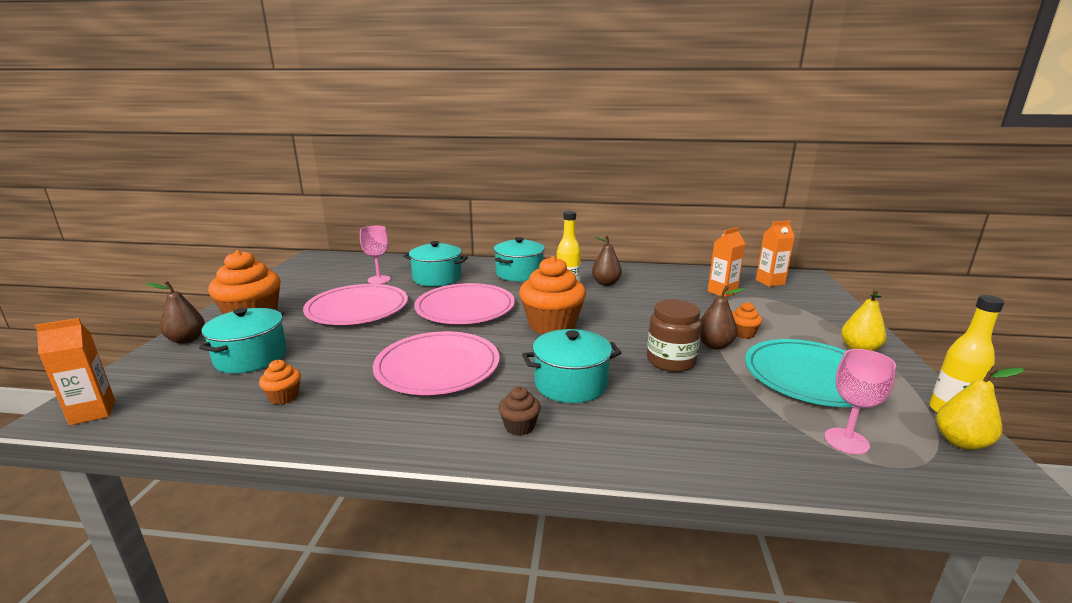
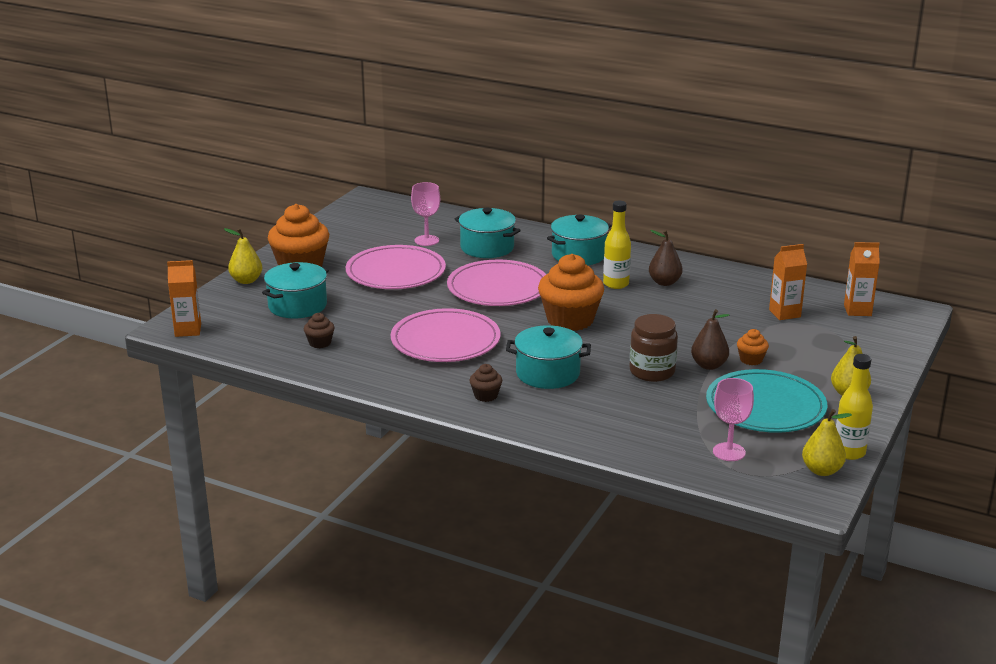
camera: 20 degrees right, 5 degrees up
(187, 340) = (246, 280): brown pear -> yellow pear
(284, 397) = (320, 343): orange cupcake -> brown cupcake

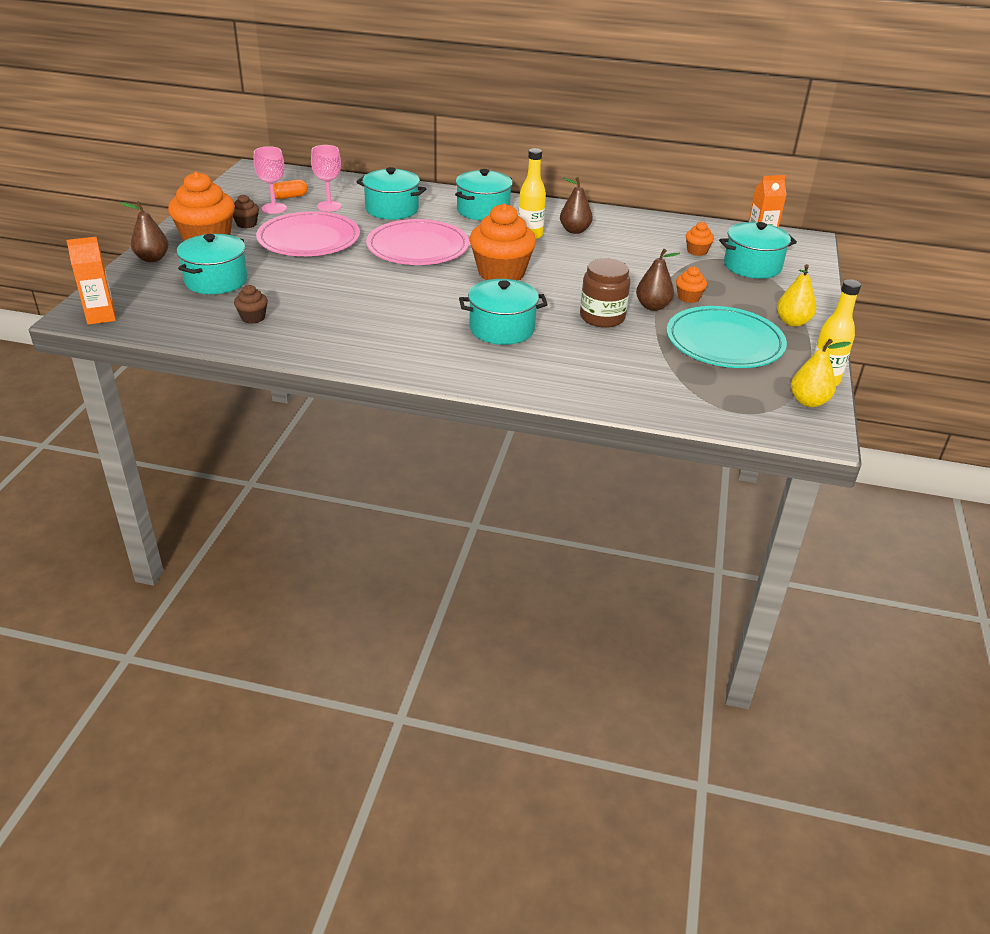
camera: 15 degrees left, 10 degrees up
(246, 280) = (152, 259): yellow pear -> brown pear
(392, 228) = (290, 197): none -> orange capsule
(445, 341) = (385, 304): pink plate -> none
(486, 396) = (448, 358): brown cupcake -> brown cupcake (246, 224)
(729, 452) = (713, 392): pink goblet -> pink goblet (274, 208)
(784, 313) = (697, 251): orange carton -> orange cupcake
(837, 333) = (752, 266): none -> turquoise pot

